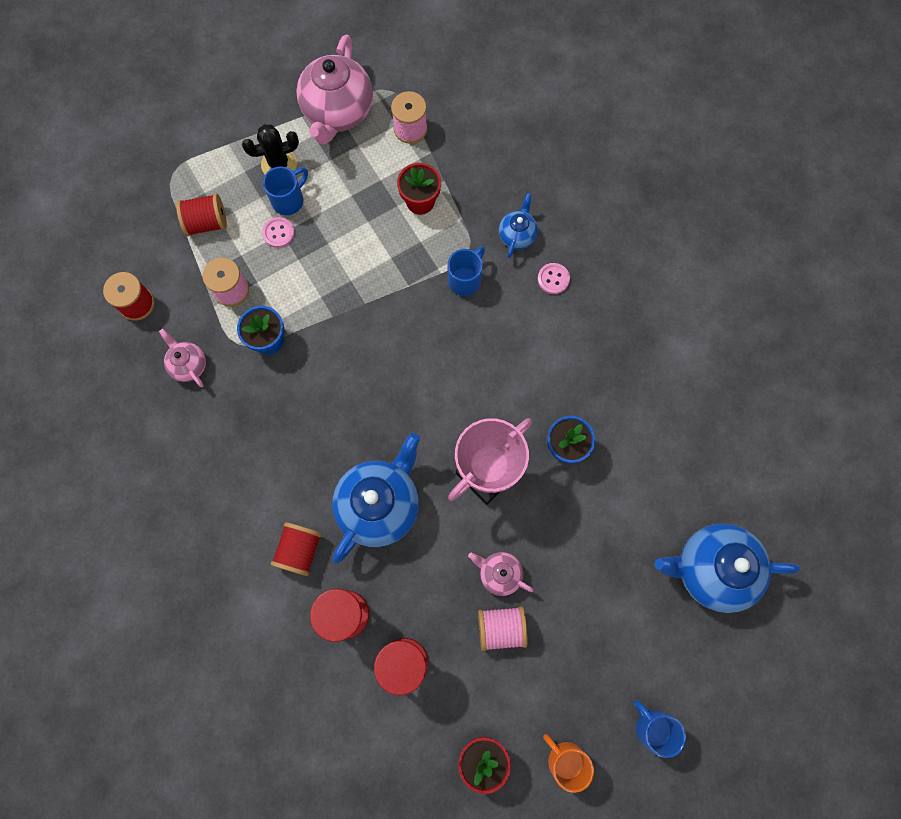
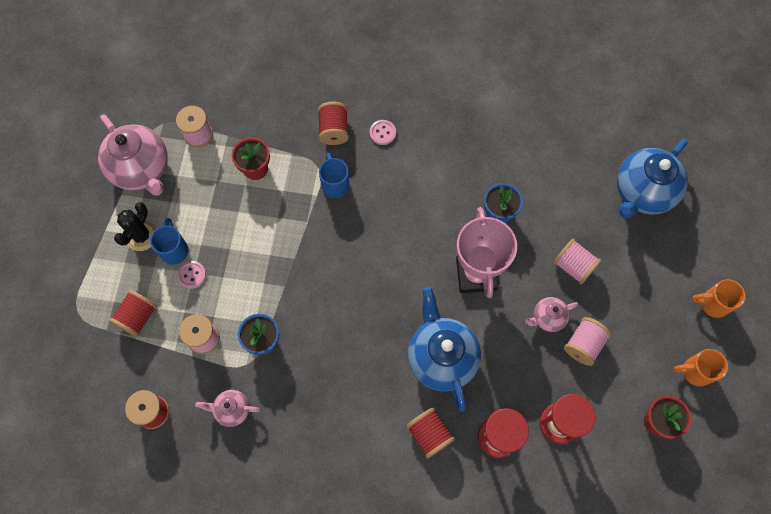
camera: 50 degrees left, 5 degrees down
(517, 235) = (334, 130): blue teapot -> red spool
(573, 559) = (573, 266): none -> pink spool
(652, 727) = (712, 303): blue mug -> orange mug

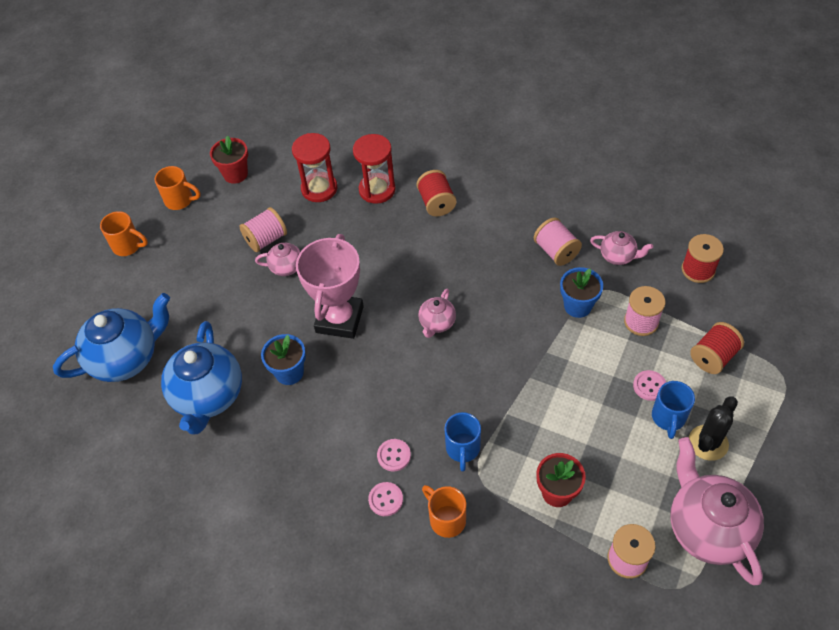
camera: 160 degrees left, 15 degrees down
(334, 130) = (446, 519): red spool -> orange mug
(387, 166) = (394, 455): none -> pink button
(387, 291) = (437, 323): none -> pink teapot
(441, 357) = (403, 256): blue teapot -> blue teapot (208, 396)
(573, 266) = (238, 305): pink spool -> pink spool (556, 251)

